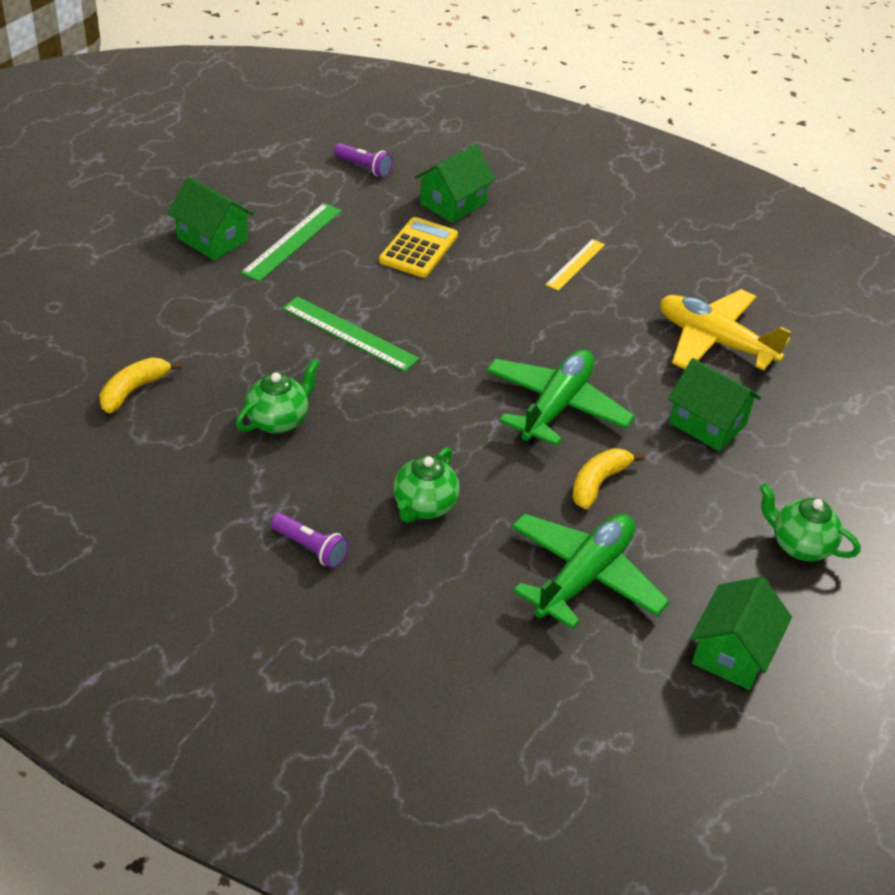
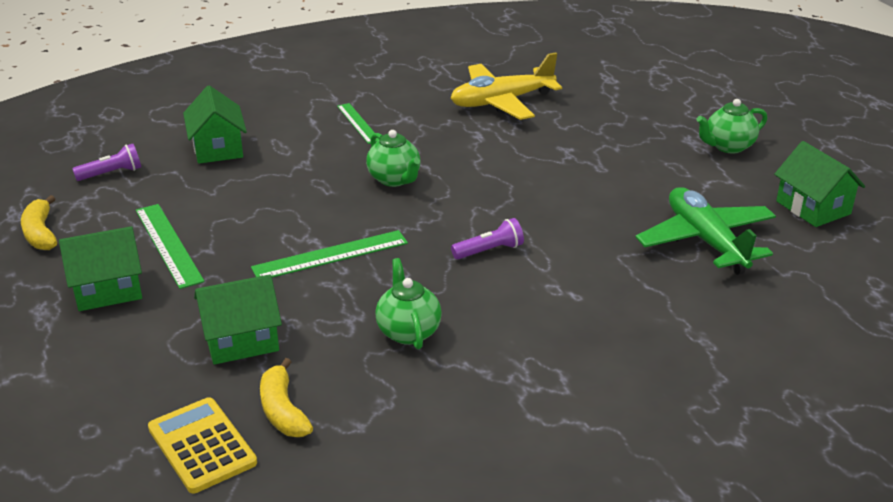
camera: 55 degrees left, 10 degrees down
(311, 548) = (586, 365): purple flashlight -> purple flashlight (489, 250)
(418, 248) = (257, 184): yellow calculator -> yellow calculator (202, 445)
(424, 506) = (578, 288): green teapot -> green teapot (394, 179)
(556, 407) = (513, 188): green plane -> none
(575, 264) = (358, 123): yellow ruler -> green ruler
(598, 483) = (611, 200): yellow banana -> yellow banana (40, 233)
(707, 424) = (584, 135): green house -> green house (241, 340)

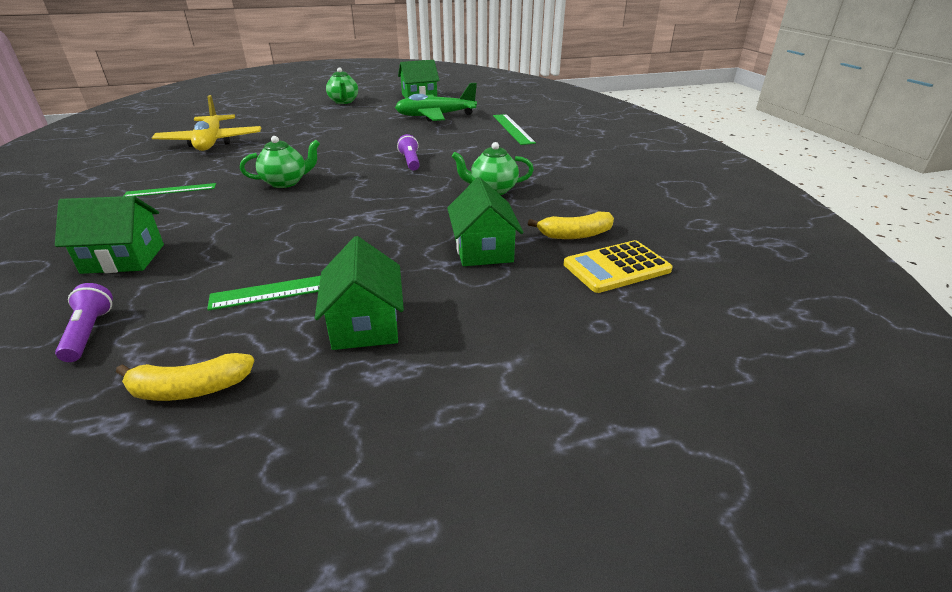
camera: 80 degrees left, 0 degrees up
(330, 255) = (379, 210): green ruler -> green ruler (512, 129)

